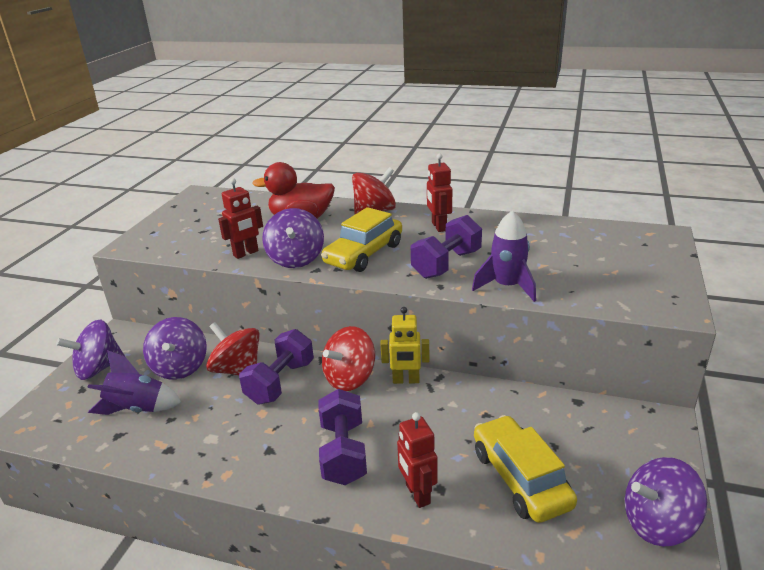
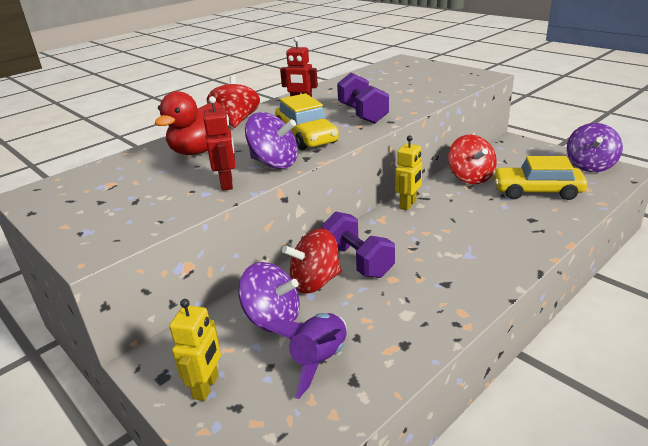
camera: 60 degrees left, 0 degrees up
(98, 368) = (206, 387): purple spinning top -> yellow robot
(343, 452) = (472, 248): purple dumbbell -> none
(350, 378) = (383, 227): red spinning top -> red spinning top (470, 177)
(417, 494) = (533, 229): red robot -> none
(507, 286) = (415, 104): purple rocket -> none

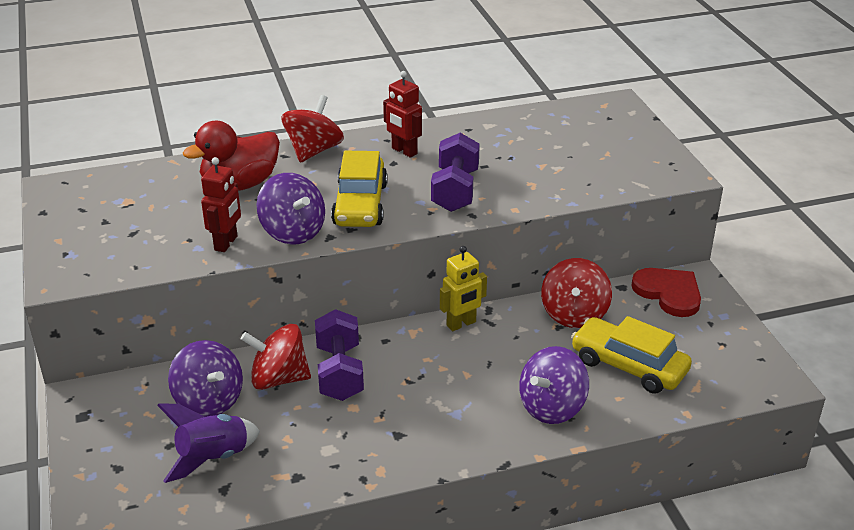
camera: 25 degrees right, 5 degrees up
(206, 387) = (108, 440): yellow robot -> none
(508, 151) = (669, 293): none -> red heart
(590, 165) = (745, 356): purple spinning top -> purple spinning top (552, 407)

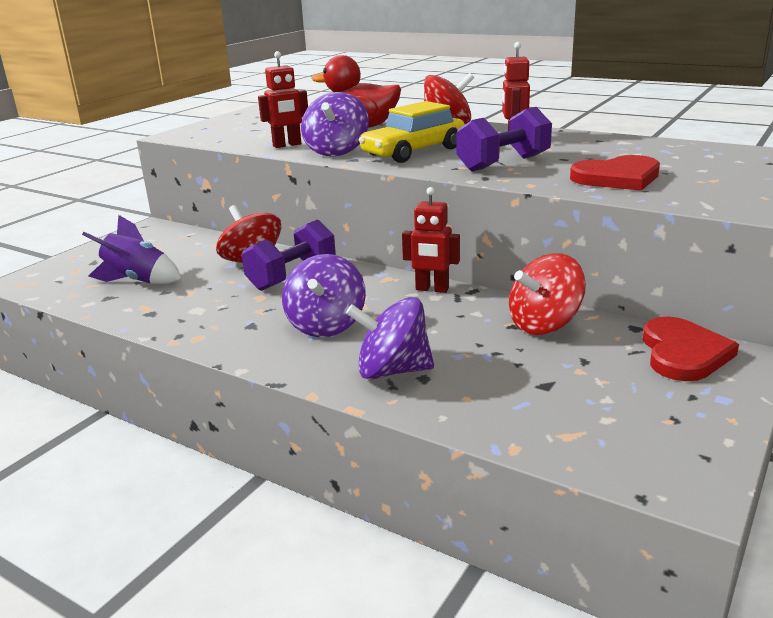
camera: 50 degrees right, 10 degrees down
(209, 401) = (196, 256): purple spinning top -> purple spinning top (326, 325)
(461, 324) = (432, 289): yellow robot -> red robot
(553, 176) = (617, 178): none -> red heart
(629, 365) = (526, 381): yellow car -> none

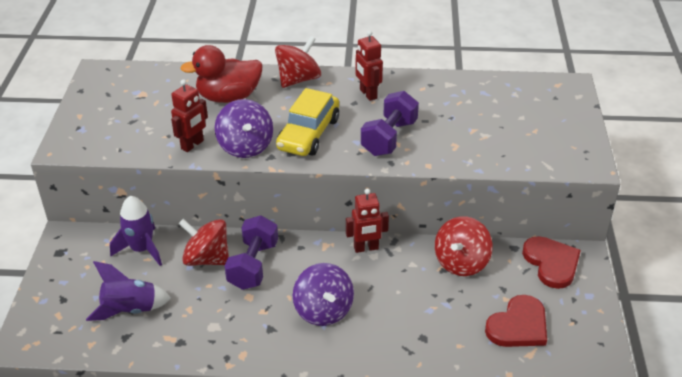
camera: 30 degrees left, 15 degrees up
(202, 246) = (141, 249): none -> purple rocket
(392, 371) = (400, 338): purple spinning top -> none
(617, 178) = (477, 142): red heart -> red heart (518, 325)

